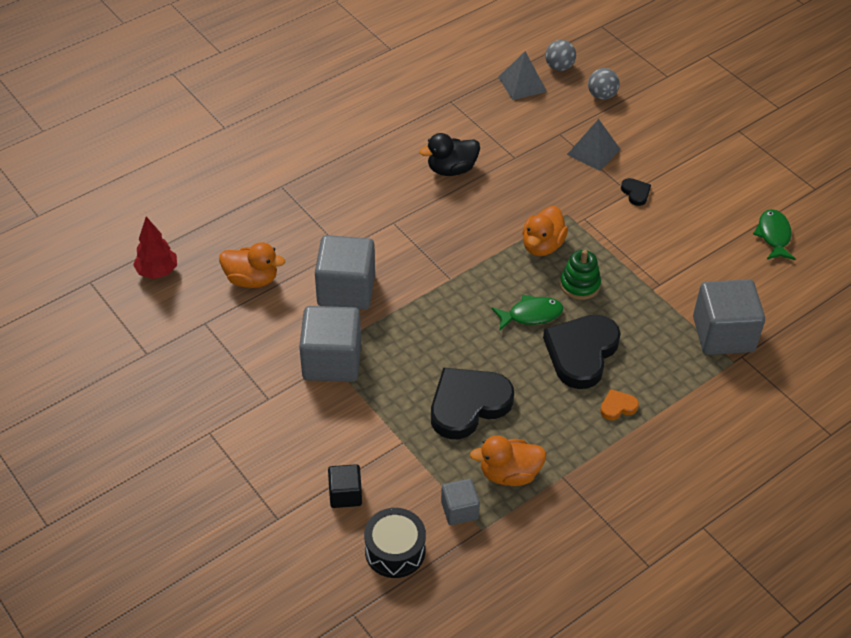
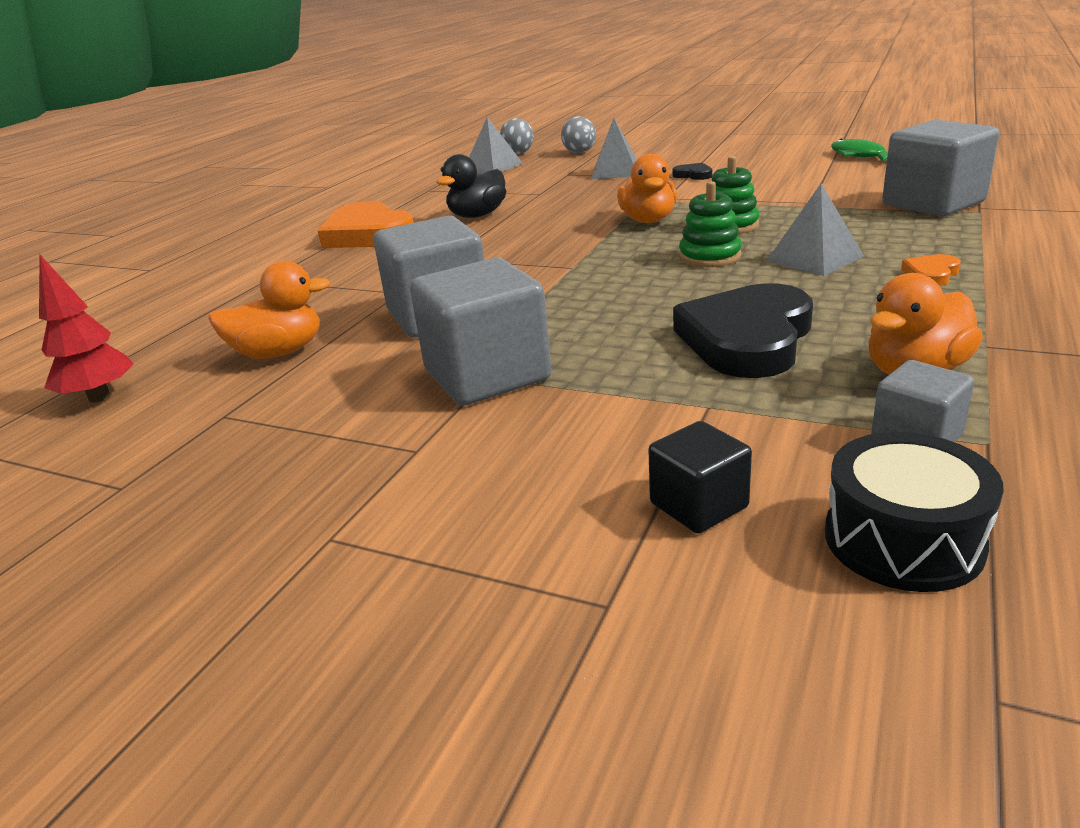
camera: 25 degrees left, 20 degrees down
(370, 155) = (368, 234): none -> orange heart
(531, 315) = (709, 257): green fish -> green stacking toy
(581, 353) = (814, 258): black heart -> grey pyramid

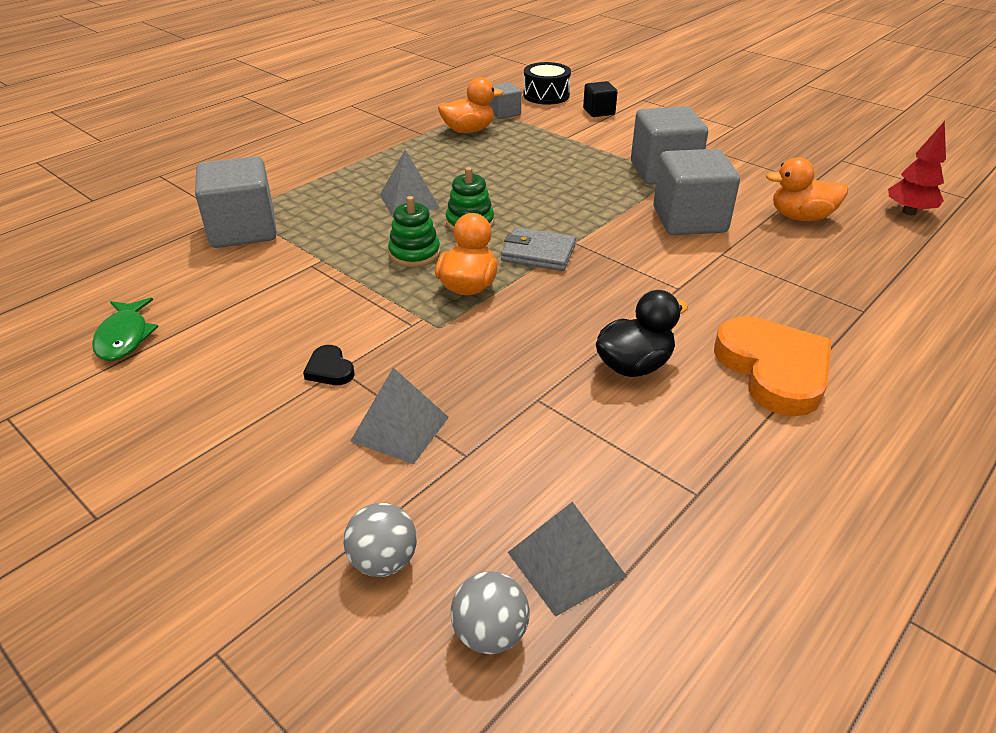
camera: 165 degrees left, 10 degrees up
(604, 251) = (538, 253): none -> grey wallet
(747, 339) = (517, 160): black heart -> none
(931, 274) = (371, 172): orange heart -> none

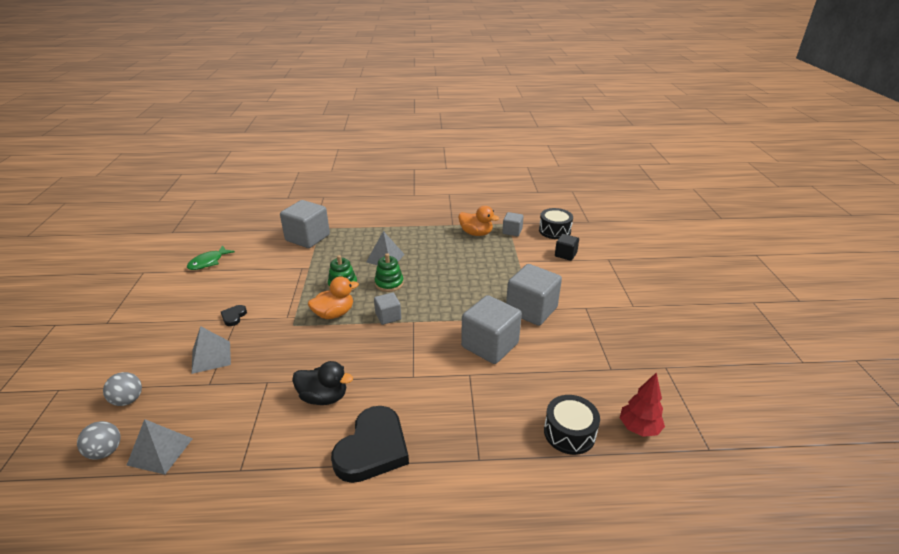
camera: 45 degrees right, 5 degrees down
(538, 253) = (388, 316): grey wallet -> grey cube
(773, 369) = (372, 448): orange heart -> black heart
(800, 217) = (557, 384): orange duck -> none
(878, 245) = (569, 433): none -> black drum

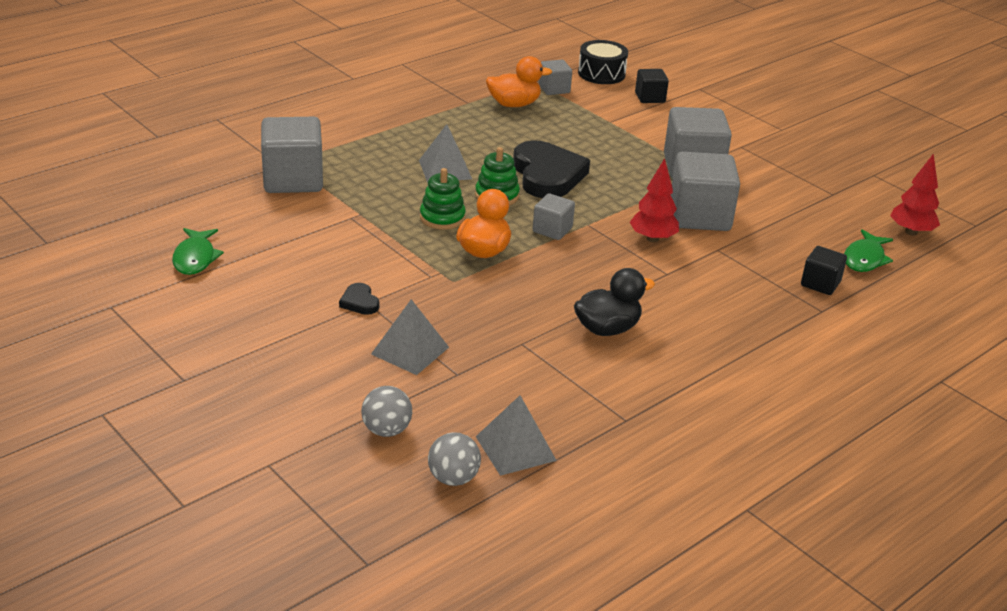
camera: 40 degrees left, 0 degrees up
(372, 448) = (722, 345): black heart -> black heart (547, 175)
(438, 348) = (652, 239): none -> red tree
(507, 436) = (820, 284): none -> black cube
(569, 433) = (864, 259): black drum -> green fish

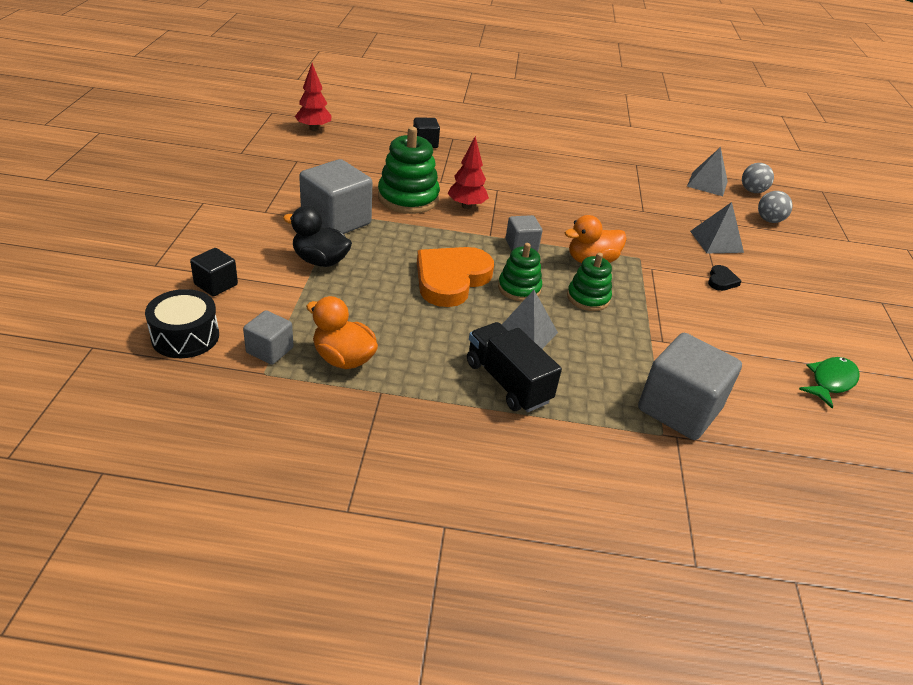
camera: 135 degrees left, 5 degrees up
(413, 140) = (507, 382): none -> black truck
(547, 175) = (451, 279): black heart -> orange heart
(607, 329) = (583, 190): black duck -> black duck (320, 261)
(699, 216) = (408, 198): grey cube -> green stacking toy
(864, 259) = (373, 136): green fish -> none

